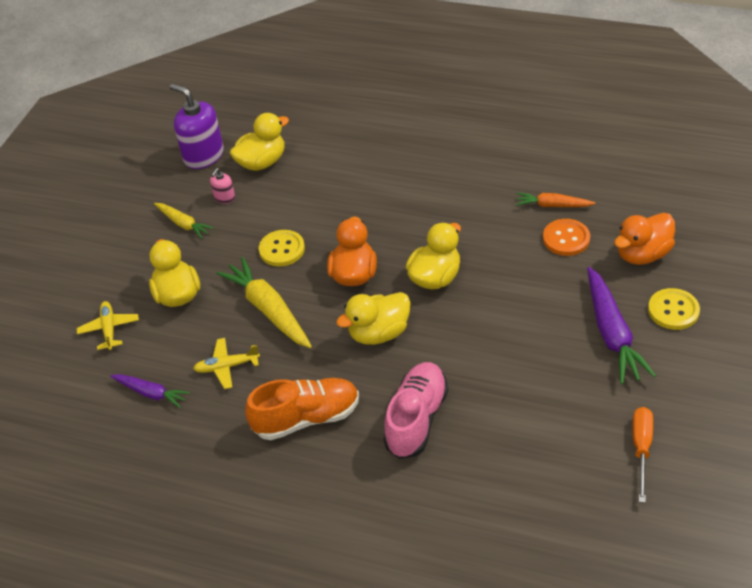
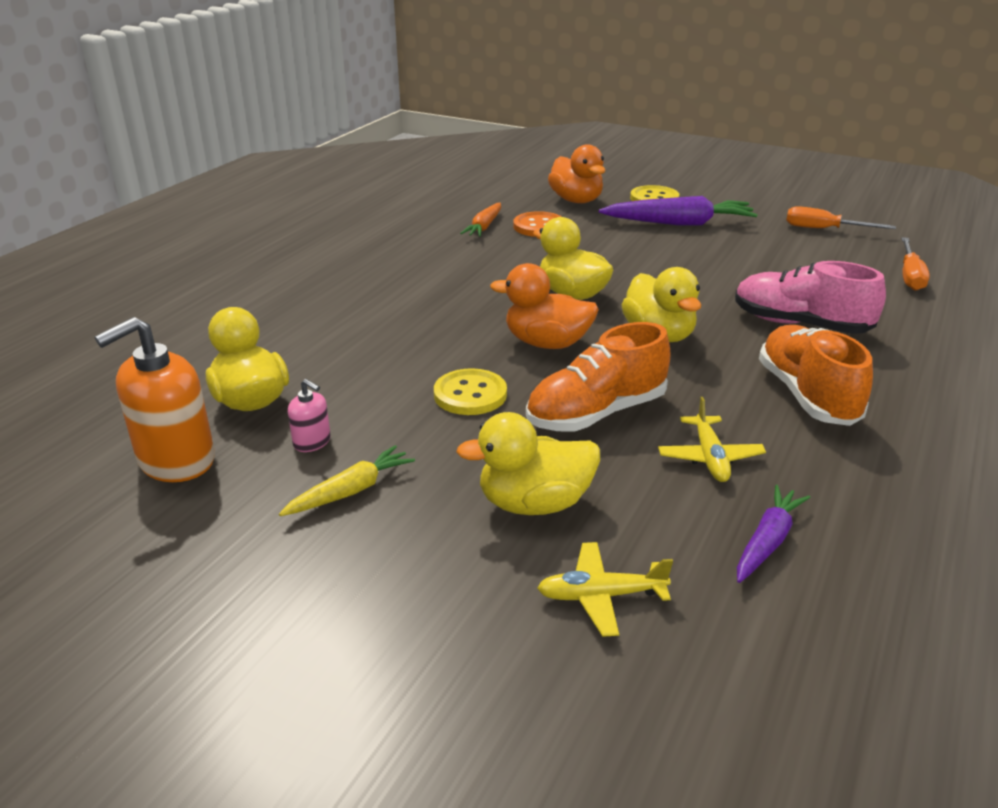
camera: 85 degrees left, 15 degrees down
(203, 156) = (176, 460): purple soap dispenser -> orange soap dispenser
(268, 310) = (596, 413): yellow carrot -> orange shoe
(540, 509) = (910, 276): none -> orange screwdriver

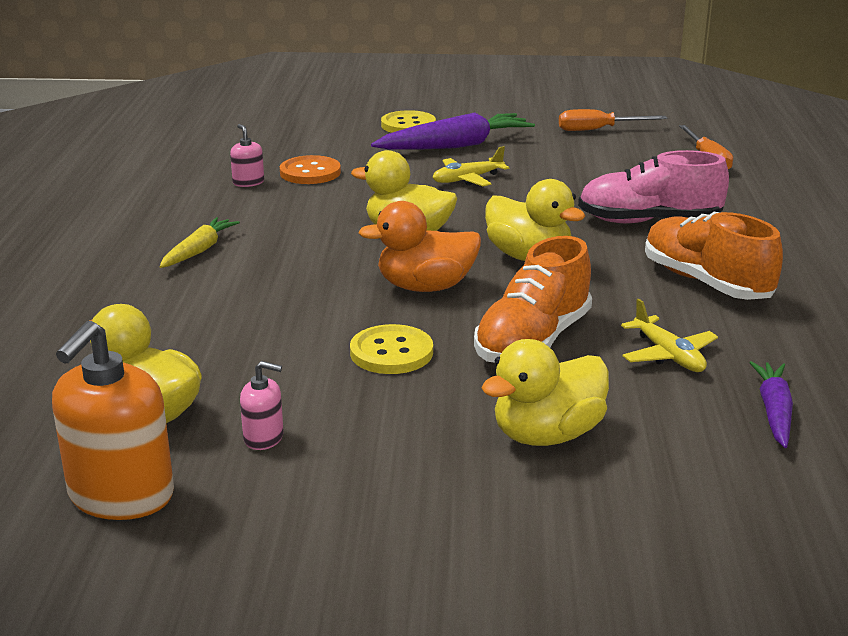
camera: 25 degrees left, 5 degrees down
(350, 491) = (352, 473): yellow carrot -> yellow carrot (199, 251)
(484, 226) = (248, 182): orange carrot -> pink soap dispenser
(576, 200) = (326, 139): orange duck -> none
(601, 596) = (676, 495): yellow plane -> yellow plane (467, 179)

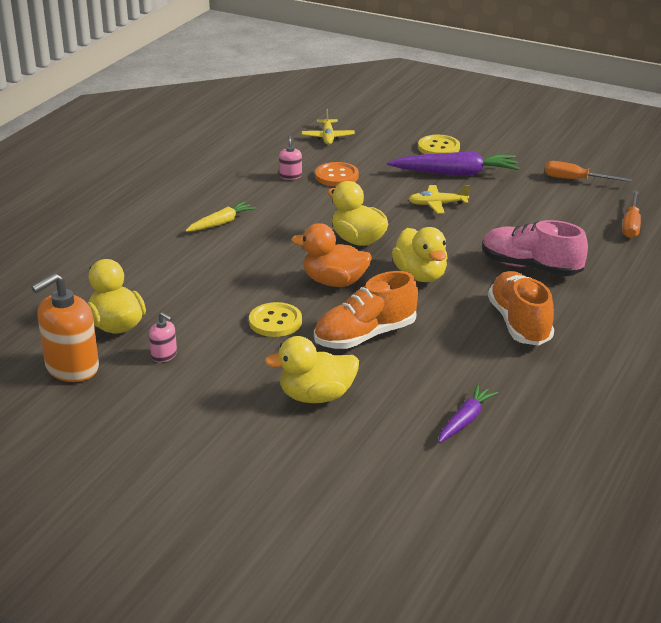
camera: 25 degrees right, 5 degrees up
(668, 355) = (439, 367): yellow plane -> yellow plane (328, 137)

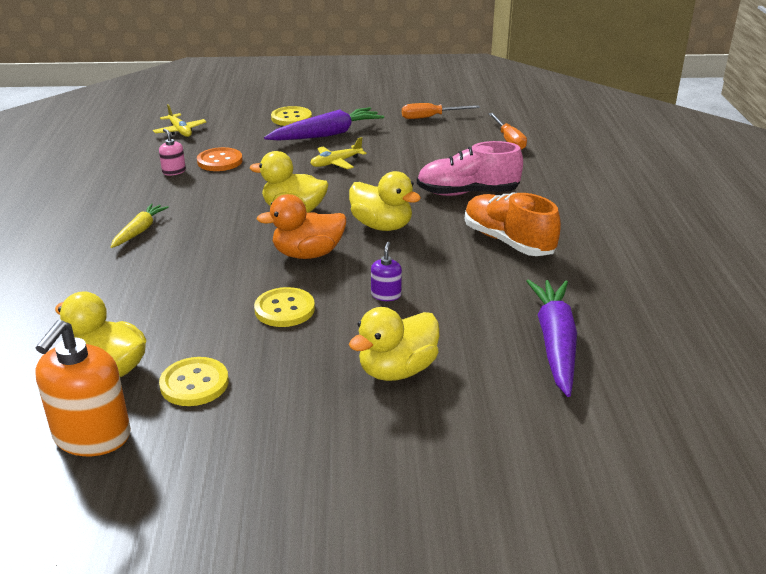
camera: 30 degrees left, 0 degrees up
(164, 355) = (194, 383): pink soap dispenser -> yellow button
(365, 336) = (386, 295): orange shoe -> purple soap dispenser
(465, 420) = (555, 343): purple carrot -> purple carrot, size x1.73

